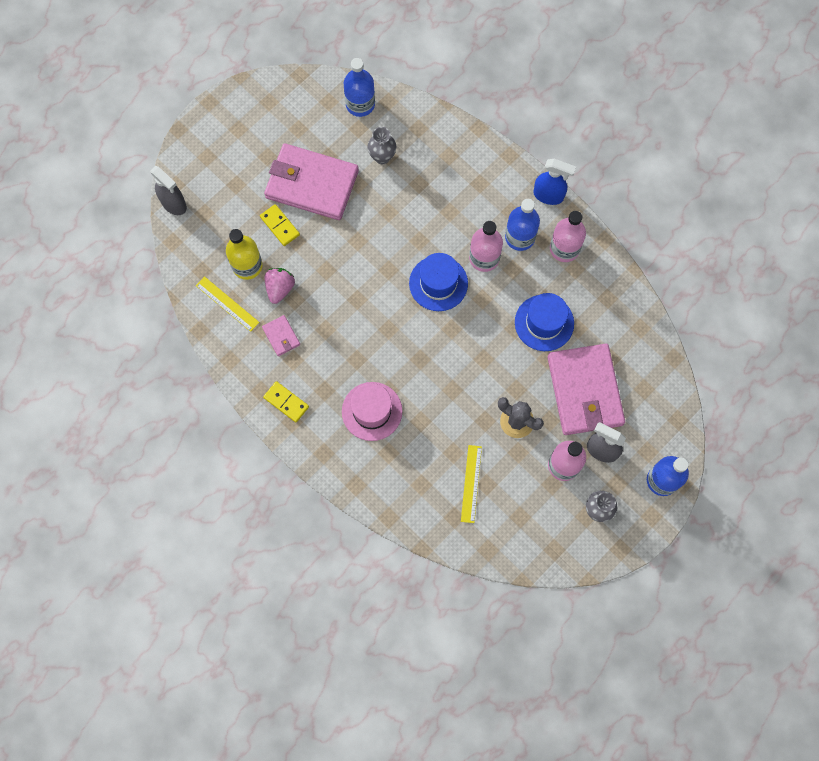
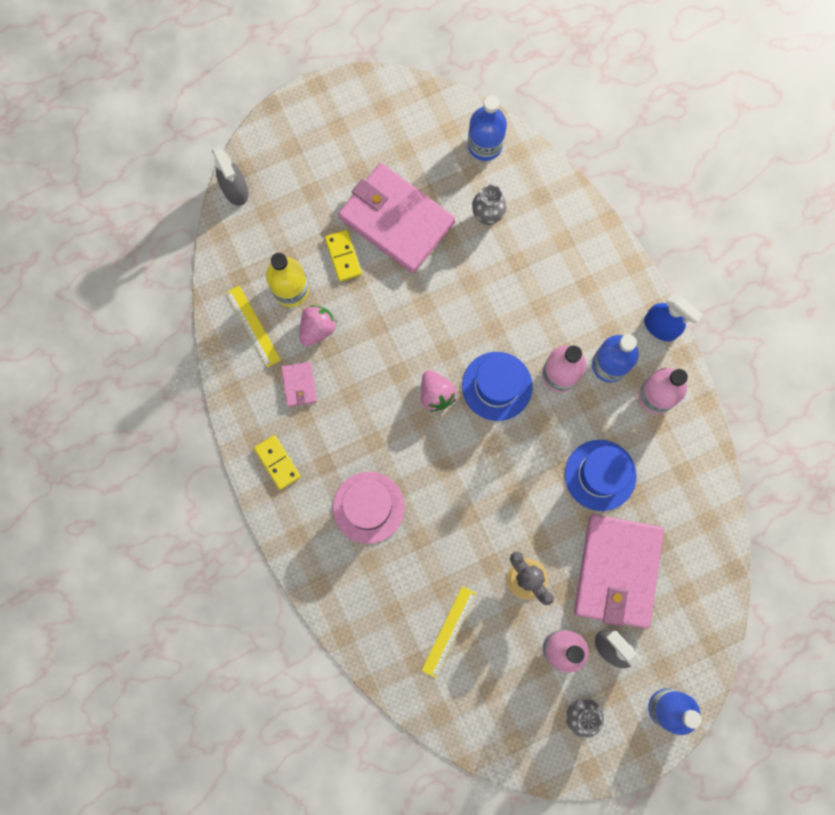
camera: 20 degrees right, 5 degrees up
(393, 306) = (436, 394): none -> pink strawberry

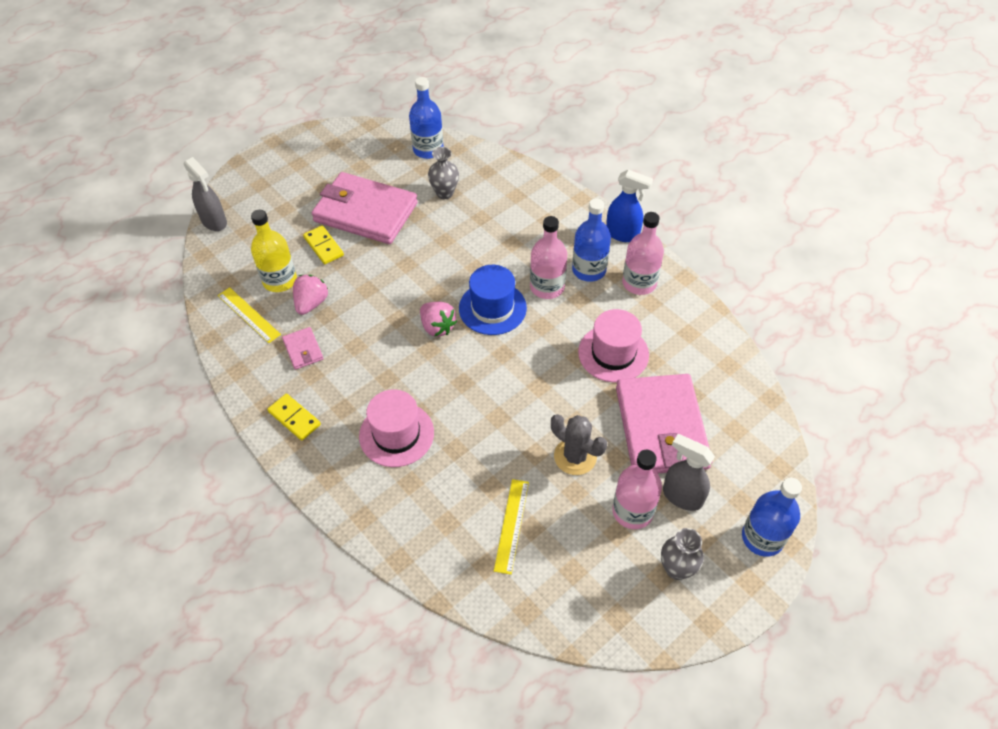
camera: 15 degrees left, 25 degrees down
(600, 475) = (613, 353): blue hat -> pink hat

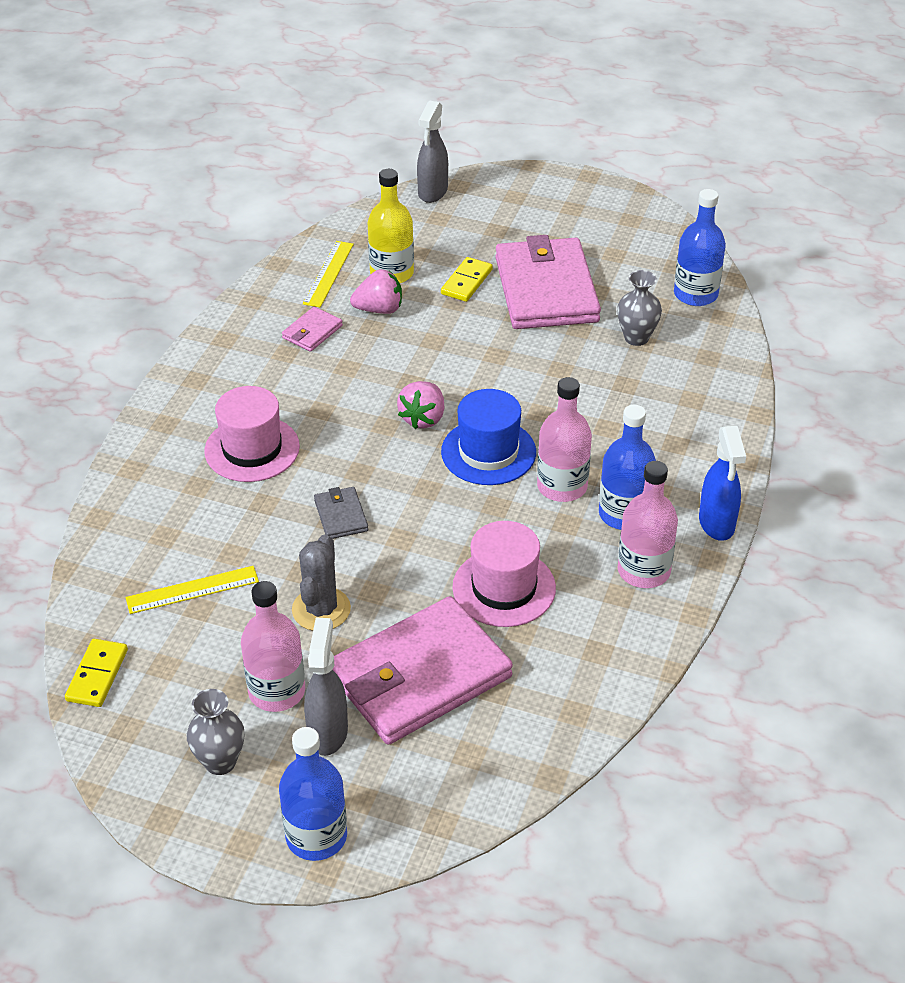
camera: 60 degrees right, 10 degrees down
(294, 418) = (221, 366): yellow domino -> yellow domino (97, 675)
(497, 410) = (341, 515): none -> grey wallet

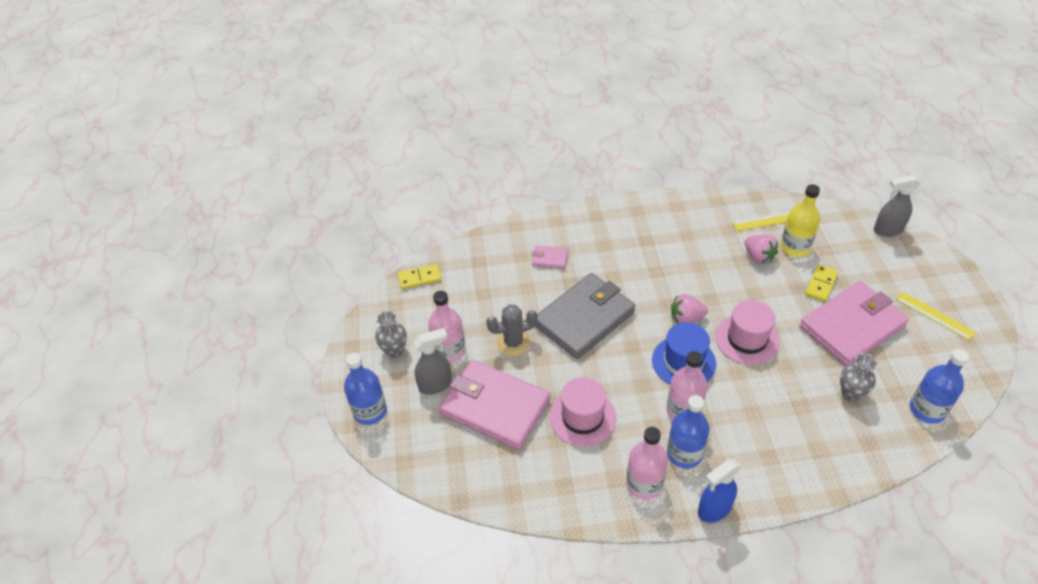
camera: 65 degrees right, 5 degrees up
(192, 590) = (493, 285): yellow ruler -> yellow ruler (934, 315)
(252, 449) = (605, 258): pink hat -> pink hat (747, 339)
(312, 332) = (713, 237): pink wallet -> pink wallet (549, 258)
(341, 515) = (584, 318): grey wallet -> grey wallet, size x2.37
(466, 282) = (821, 284): yellow domino -> yellow domino turned 60 degrees counterclockwise

